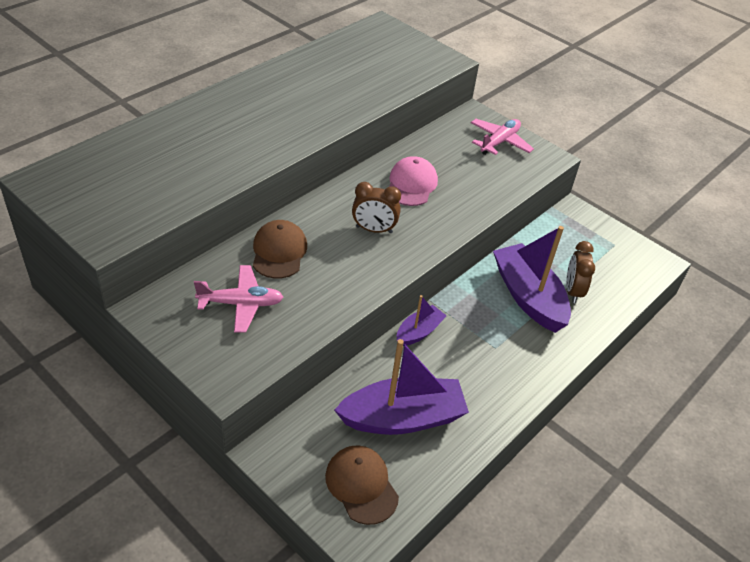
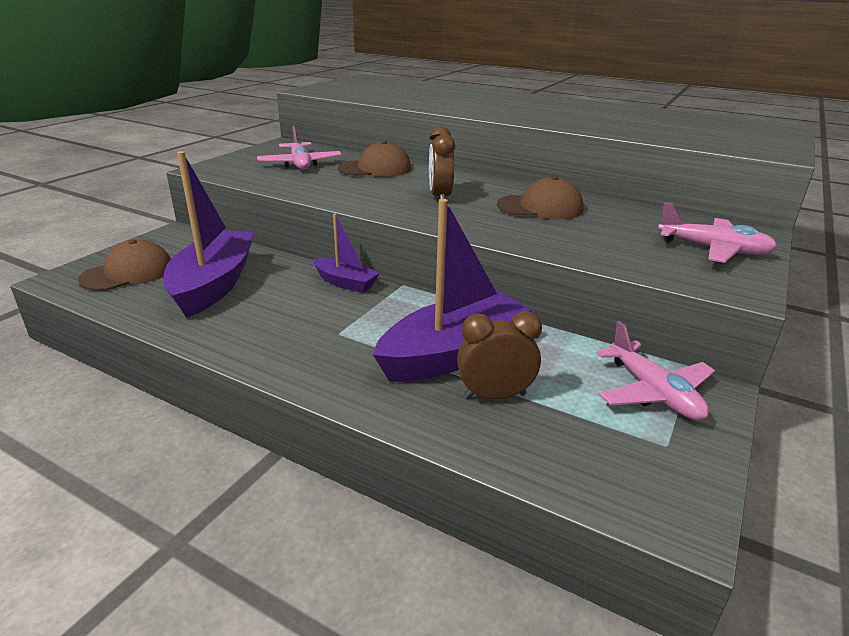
camera: 80 degrees right, 15 degrees down
(403, 418) = (214, 284): purple boat -> purple boat turned 150 degrees counterclockwise
(411, 184) = (540, 207): pink cap -> brown cap
(574, 230) = (653, 392): none -> pink plane

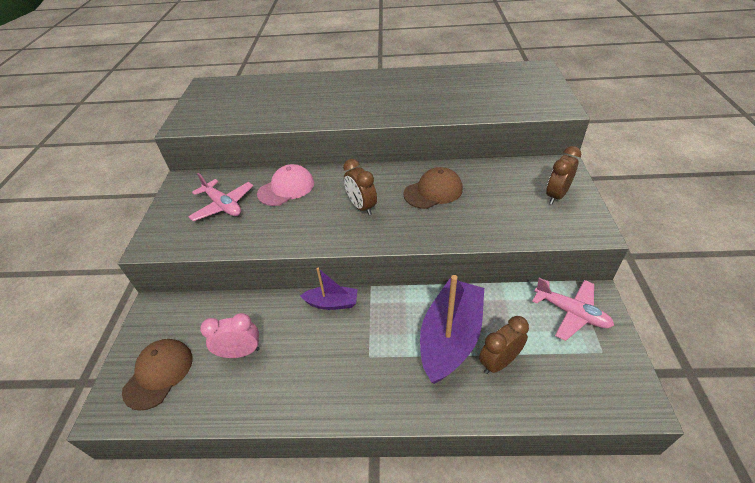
camera: 25 degrees left, 15 degrees up
(214, 284) = (240, 352): purple boat -> pink clock
(375, 168) = (286, 188): brown cap -> pink cap
(713, 249) = (556, 196): pink plane -> brown clock

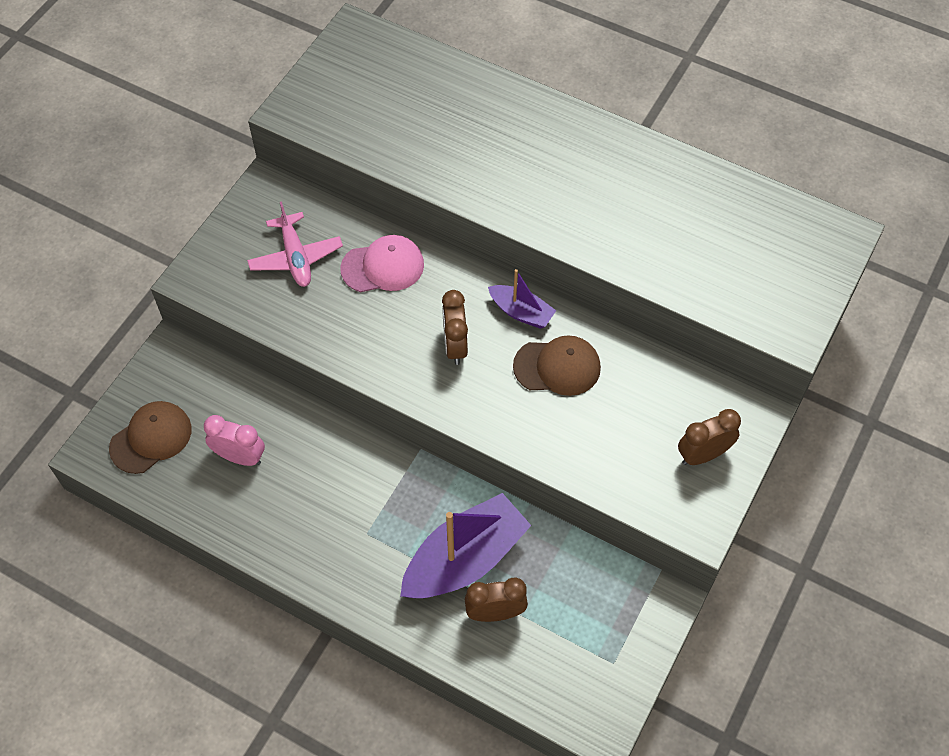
camera: 25 degrees right, 15 degrees up
(332, 303) = (365, 448): purple boat -> purple boat (521, 312)
(571, 313) = (620, 604): pink plane -> none

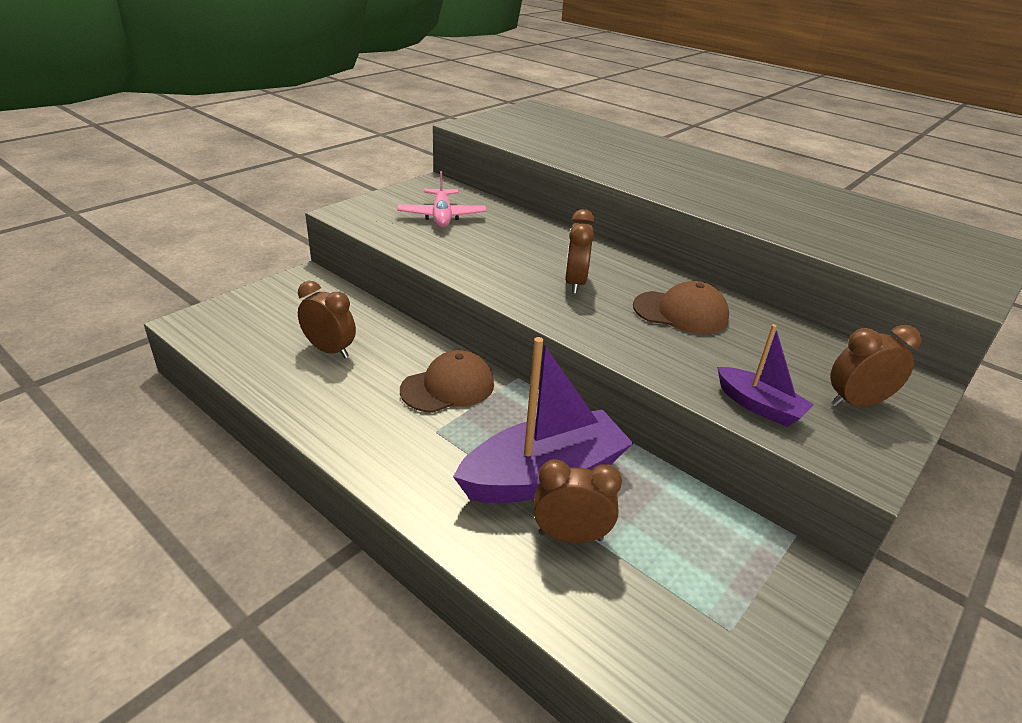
camera: 10 degrees right, 25 degrees down
(151, 438) = (252, 323): brown cap -> brown cap (448, 387)
(240, 457) = (330, 350): pink clock -> brown clock
(383, 266) = (518, 232): pink cap -> none
(521, 312) = (646, 275): purple boat -> purple boat (759, 406)

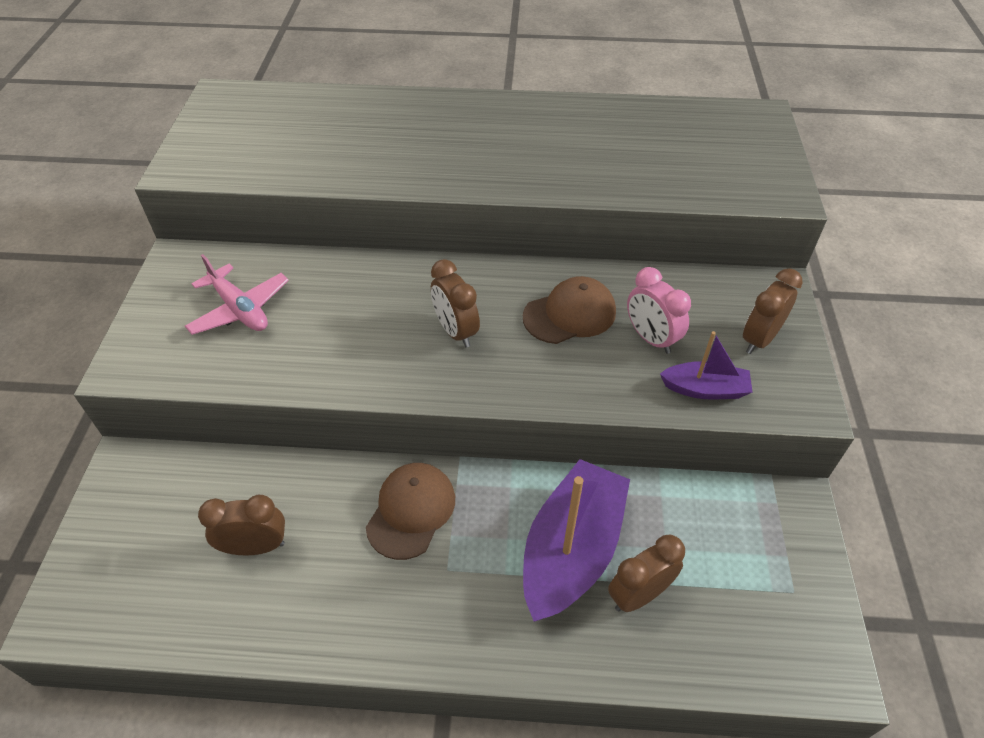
camera: 35 degrees left, 15 degrees up
(740, 355) = (651, 338): none -> pink clock

